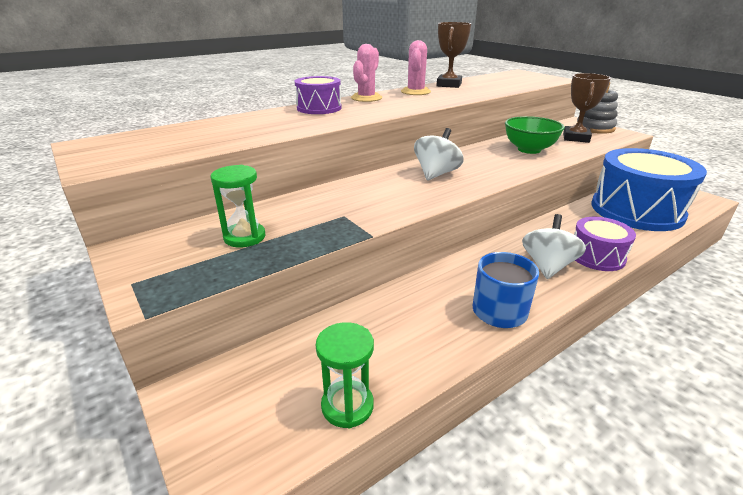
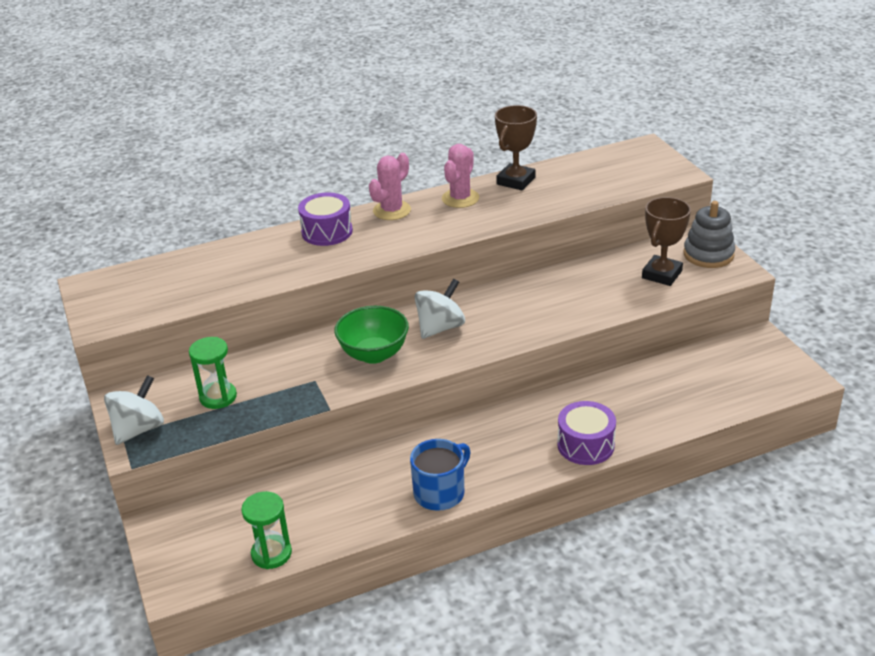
camera: 15 degrees right, 5 degrees up
(529, 150) = (580, 293): green bowl -> green bowl (374, 354)
(547, 266) = (523, 450): white spinning top -> white spinning top (139, 429)
(636, 210) = (693, 387): blue drum -> none

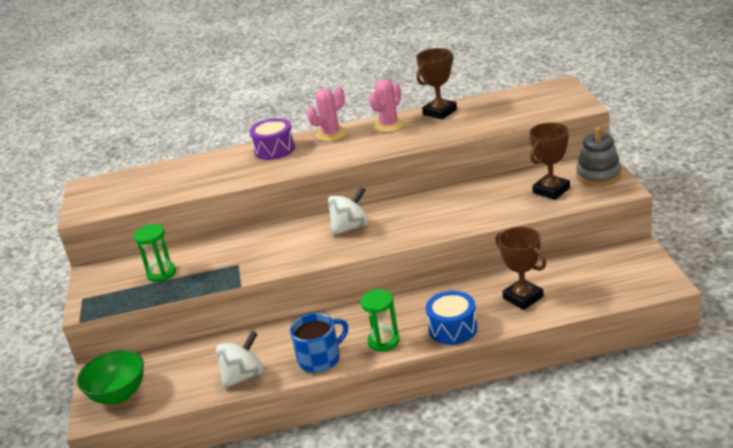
camera: 15 degrees right, 5 degrees down
(139, 429) = (95, 294): white spinning top -> white spinning top (243, 376)
(271, 554) = (174, 396): green hourglass -> green hourglass (383, 341)
(374, 354) = (291, 246): green bowl -> green bowl (119, 394)
(585, 445) = (453, 328): purple drum -> blue drum
(653, 403) = (523, 297): none -> brown trophy

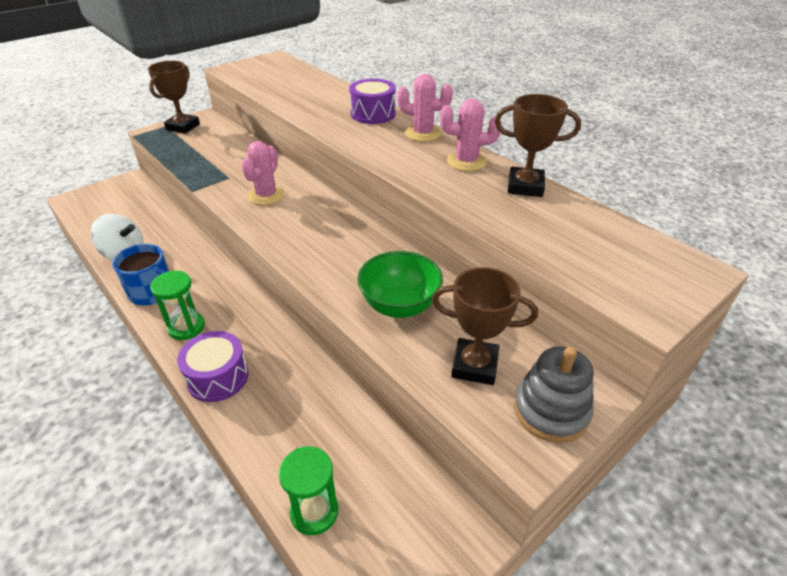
camera: 55 degrees right, 10 degrees up
(119, 394) = (99, 200): green bowl -> green bowl (399, 306)
(161, 273) = (206, 146): green hourglass -> green hourglass (314, 511)
(290, 246) = (266, 195): none -> pink cactus
(350, 227) = (313, 221): white spinning top -> none
(453, 328) = (218, 377): blue drum -> purple drum
(523, 297) = (296, 426): brown trophy -> brown trophy (183, 127)

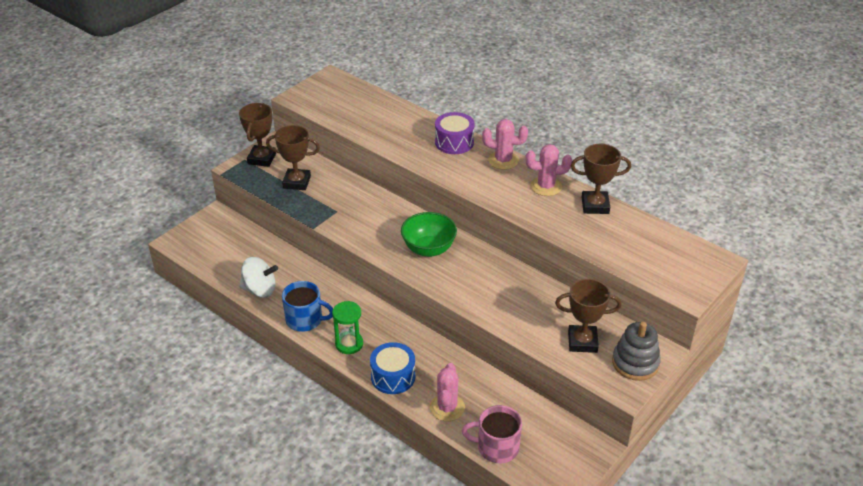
camera: 10 degrees left, 0 degrees up
(204, 148) = (297, 182): none -> brown trophy
(218, 377) = (393, 377): purple drum -> blue drum
(266, 195) = (379, 226): pink cactus -> pink cactus (447, 407)
(314, 511) = (496, 447): green hourglass -> pink mug
(399, 306) = (520, 307): green bowl -> green bowl (428, 249)

